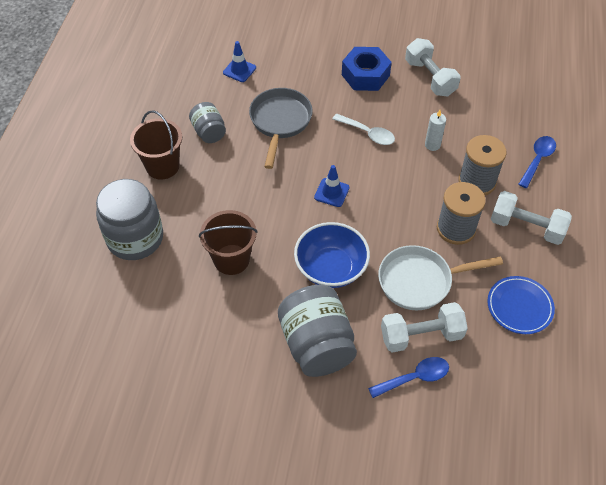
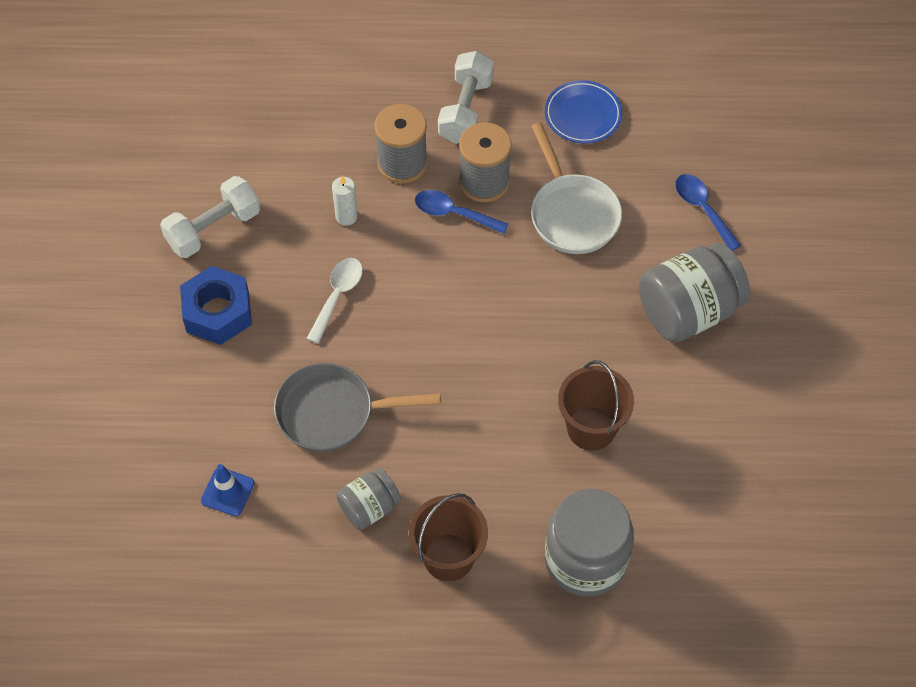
camera: 100 degrees left, 5 degrees up
(331, 192) = (454, 326): blue traffic cone -> none
(331, 268) = (576, 311): blue bowl -> none
(421, 335) = (647, 207): white dumbbell -> none
(537, 160) = (353, 100): blue spoon -> blue spoon (453, 213)

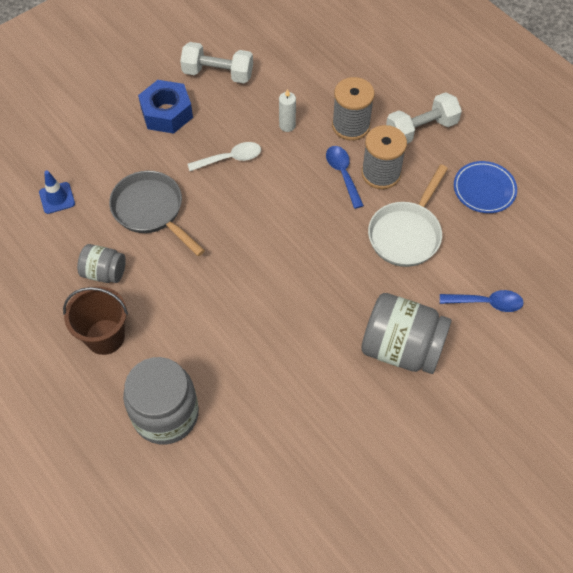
camera: 50 degrees right, 0 degrees up
(591, 428) = (262, 352): brown bucket -> none
(702, 209) = (486, 303): blue spoon -> blue spoon turned 75 degrees clockwise

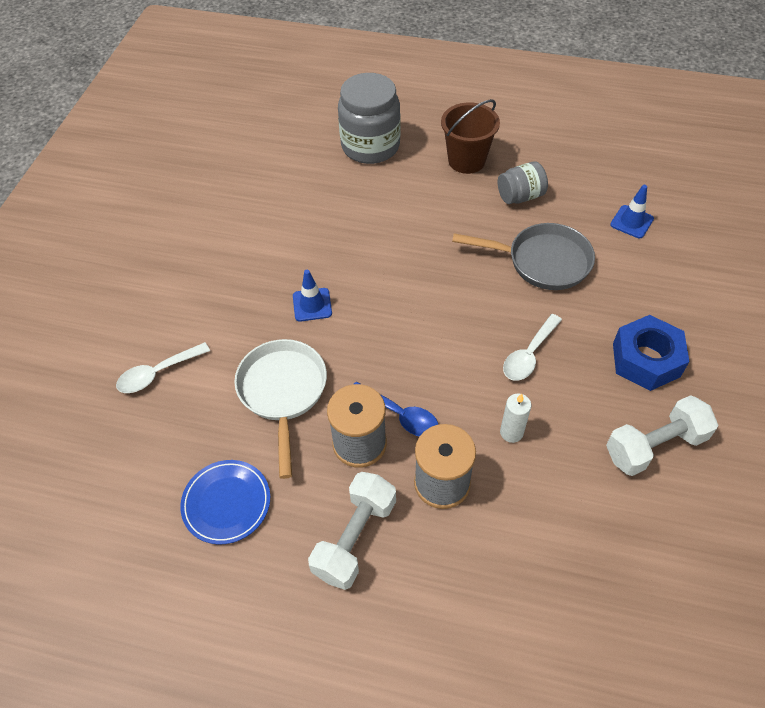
camera: 145 degrees right, 5 degrees down
(340, 285) = (312, 305): none -> blue traffic cone
(401, 348) = (218, 288): grey jar -> none
(486, 303) = (157, 373): blue spoon -> white spoon

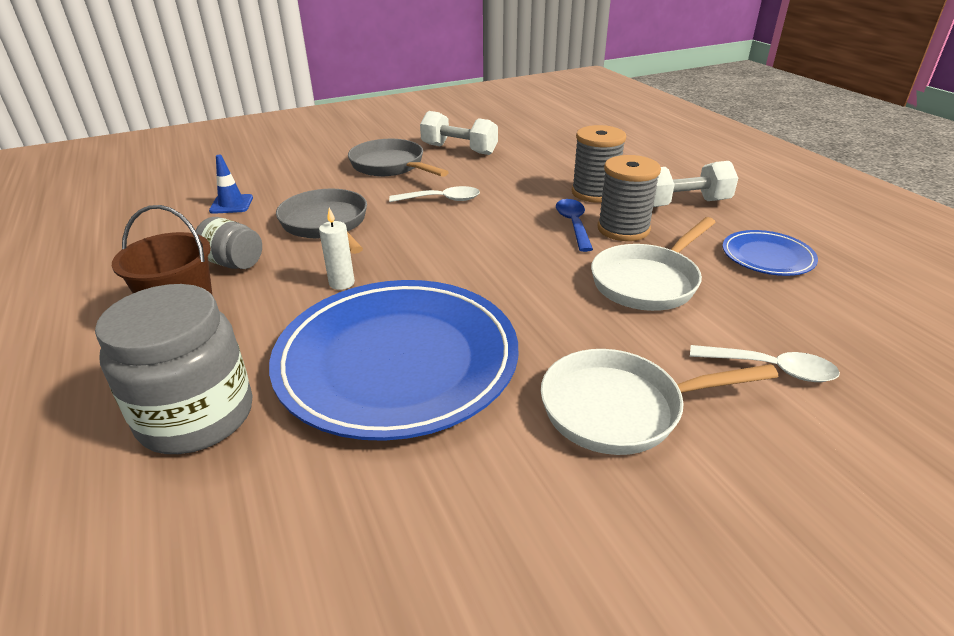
camera: 130 degrees left, 20 degrees down
(212, 285) = (620, 408): none -> white pan
(312, 305) = (537, 316): blue traffic cone -> none
(338, 224) = (397, 361): none -> blue plate
(511, 432) = (519, 185): white candle -> white candle (341, 283)
(646, 360) = (391, 166): blue nut -> grey pan

